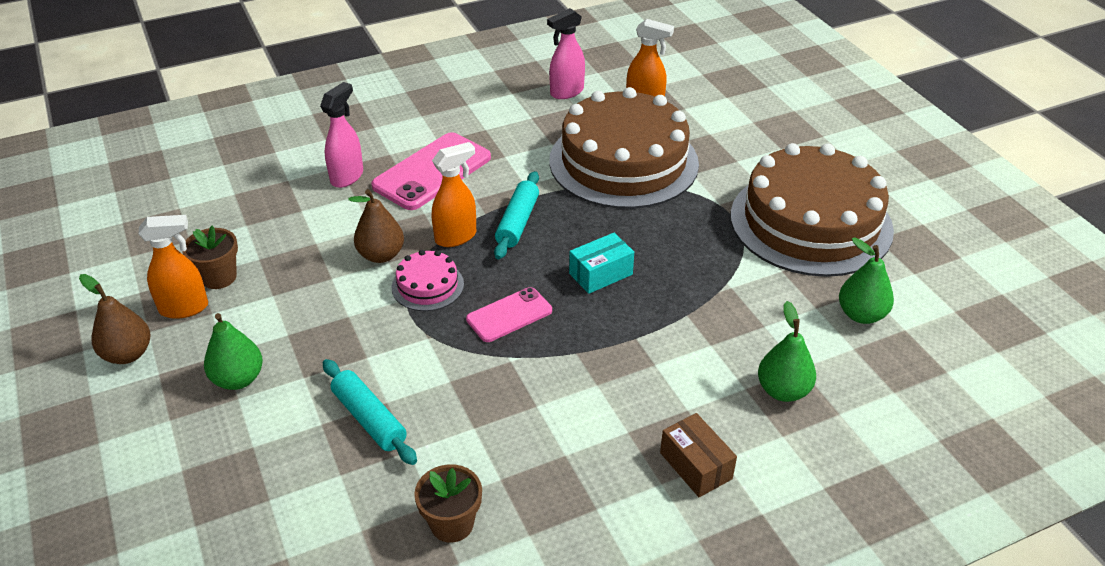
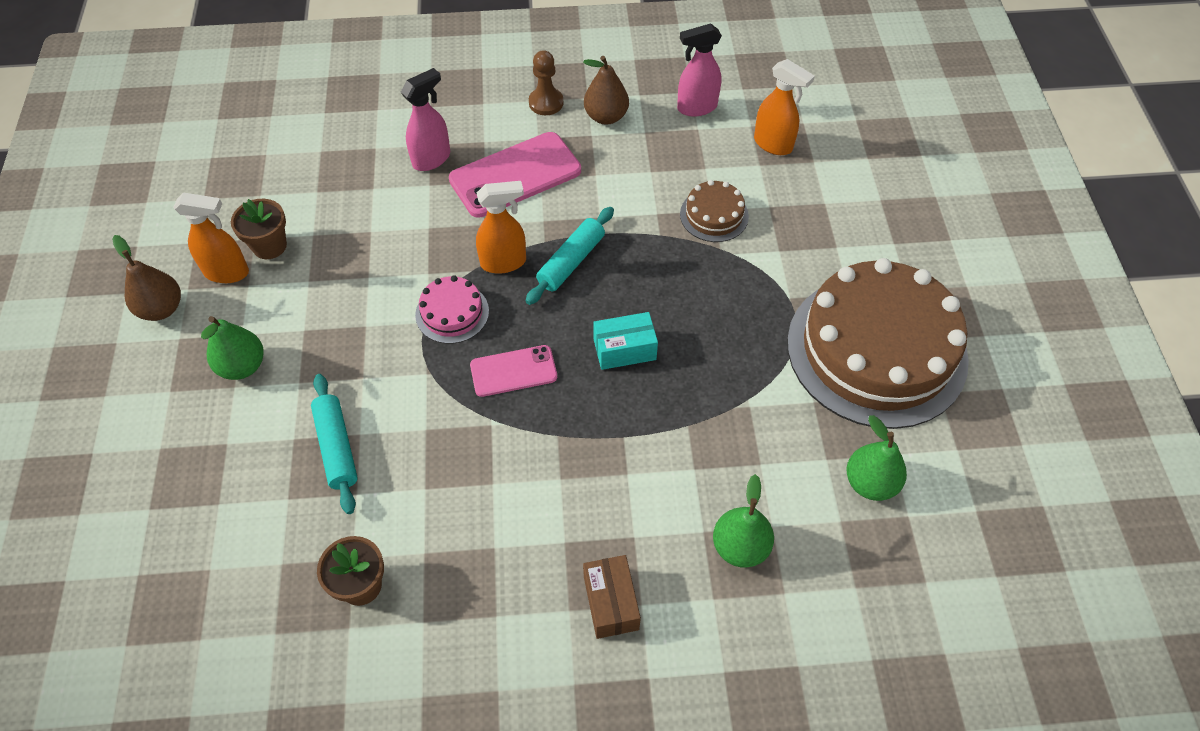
camera: 20 degrees right, 15 degrees up
(381, 255) = (424, 263): brown pear -> brown pear (606, 117)
(432, 115) = (546, 103): none -> brown pawn
(623, 162) = (714, 215): brown cake -> brown cake, size x0.42

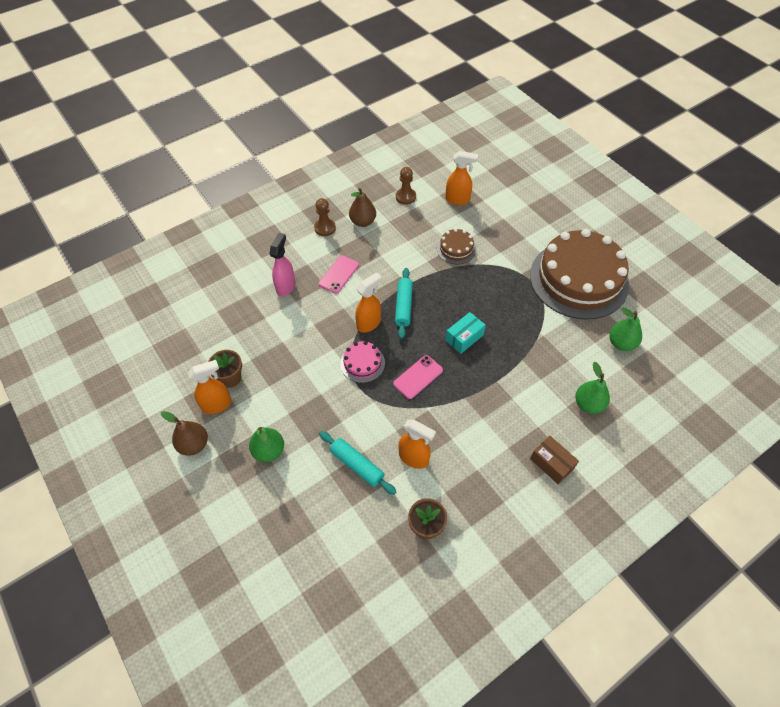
camera: 30 degrees left, 0 degrees up
(419, 481) = (414, 458): none -> orange spray bottle
(515, 175) = (339, 274): pink phone -> pink phone, size x0.59
(696, 107) = (405, 197): pink spray bottle -> brown pawn

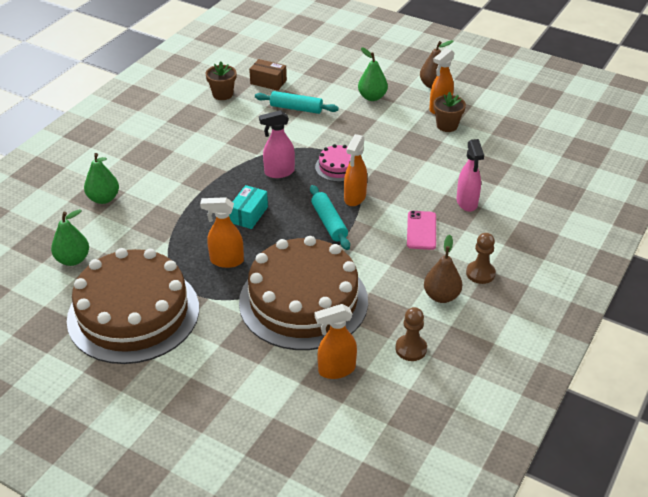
camera: 155 degrees right, 15 degrees down
(414, 458) = (252, 124): orange spray bottle -> orange spray bottle (226, 261)
(418, 377) = (279, 172): pink phone -> pink spray bottle
(456, 249) = (303, 301): brown cake -> brown cake, size x2.37
(551, 464) = (131, 151): brown box -> brown box (268, 82)

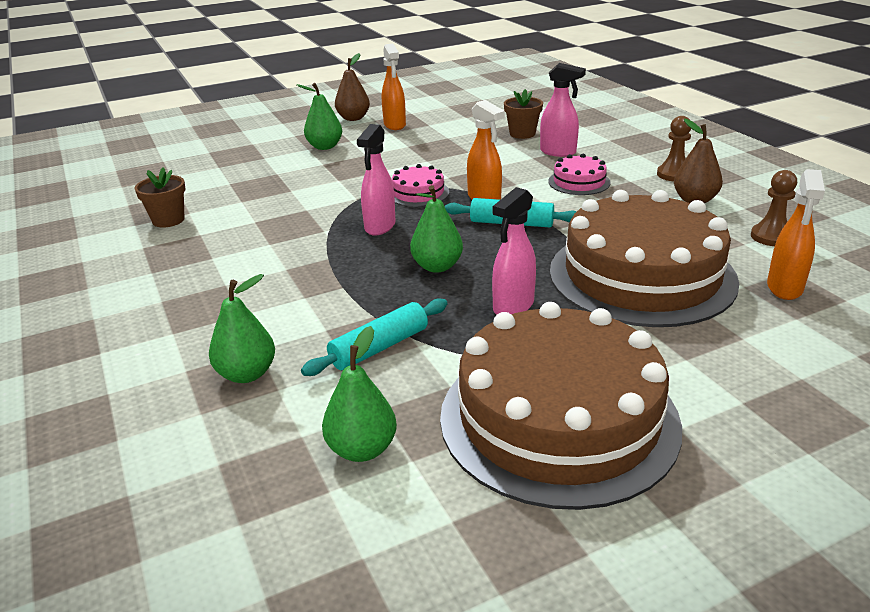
camera: 55 degrees left, 10 degrees down
(226, 261) = (513, 307): orange spray bottle -> pink spray bottle
(249, 215) = (437, 266): turquoise box -> green pear
(268, 82) = (197, 188): brown box -> none
(296, 108) = (276, 186): turquoise rolling pin -> turquoise rolling pin (379, 347)
(421, 230) = (579, 182): pink phone -> pink cake
(447, 125) = (426, 129): brown flower pot -> brown flower pot (522, 134)

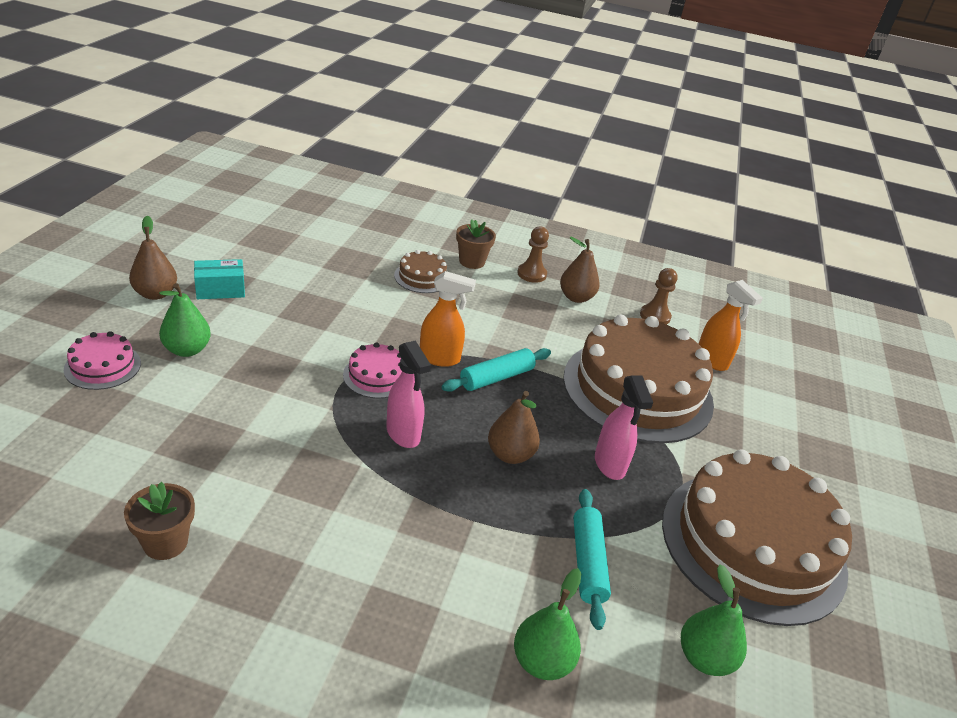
camera: 55 degrees left, 5 degrees up
(395, 125) = (220, 290): orange spray bottle -> turquoise box
(437, 266) = (510, 455): green pear -> brown pear
(522, 134) = (362, 263): brown flower pot -> brown flower pot (472, 262)
(558, 152) = (422, 277): pink spray bottle -> brown cake
(579, 182) = (482, 308): pink cake -> pink cake (103, 366)

